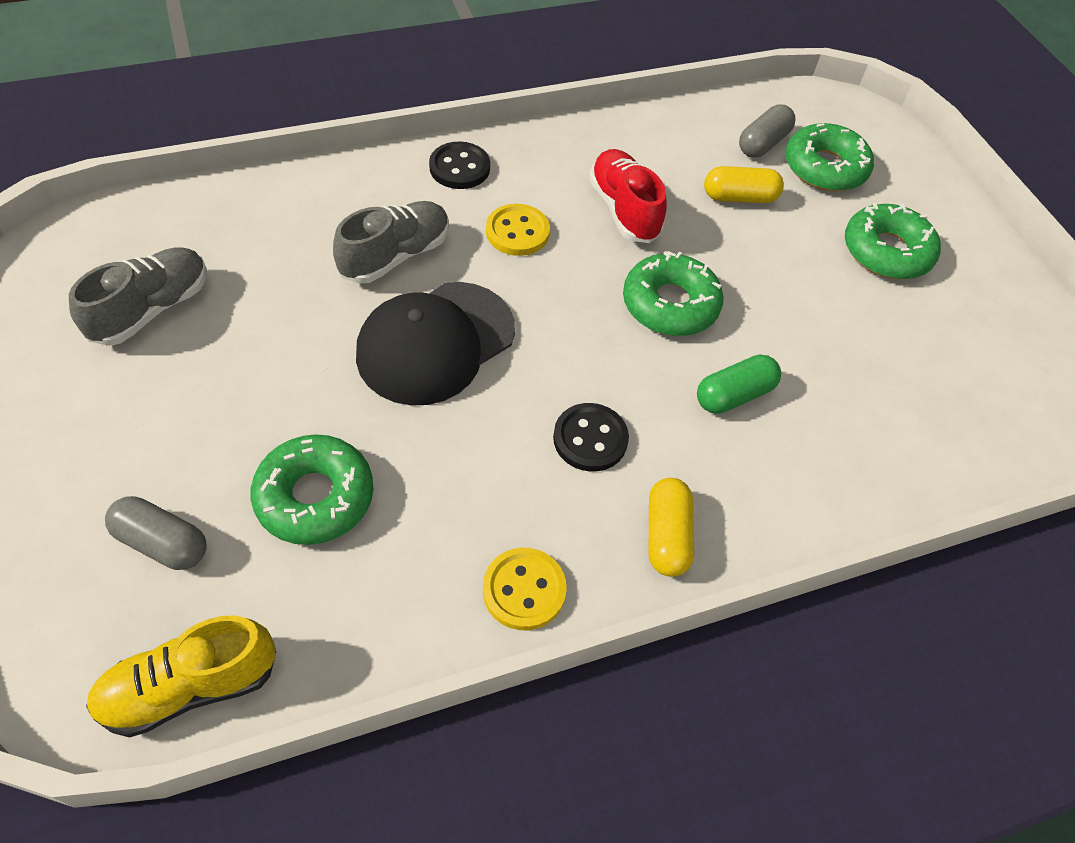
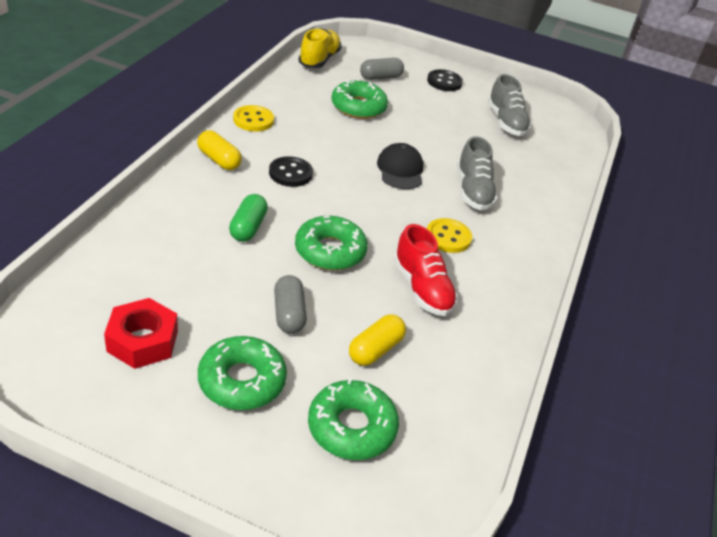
camera: 130 degrees right, 15 degrees down
(435, 343) = (400, 170): black cap -> black cap, size x0.64
(459, 168) = (526, 251): black button -> black button (444, 82)
(624, 210) = (422, 288): red shoe -> red shoe turned 45 degrees clockwise
(762, 143) = (415, 413): grey capsule -> grey capsule (289, 314)
(956, 342) = (142, 341): none -> red nut

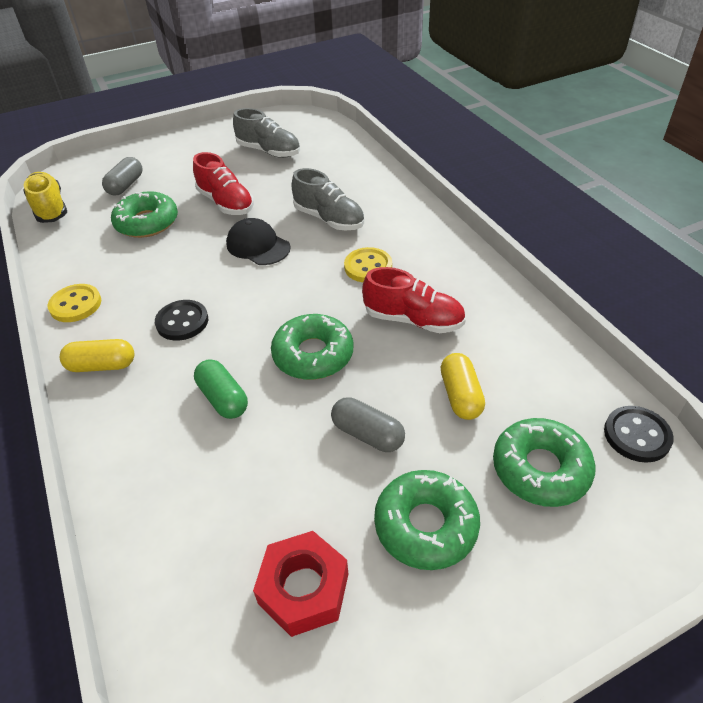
camera: 40 degrees left, 5 degrees up
(423, 131) = (226, 203): none -> red shoe
(444, 82) = (180, 153): black button -> black button (637, 435)

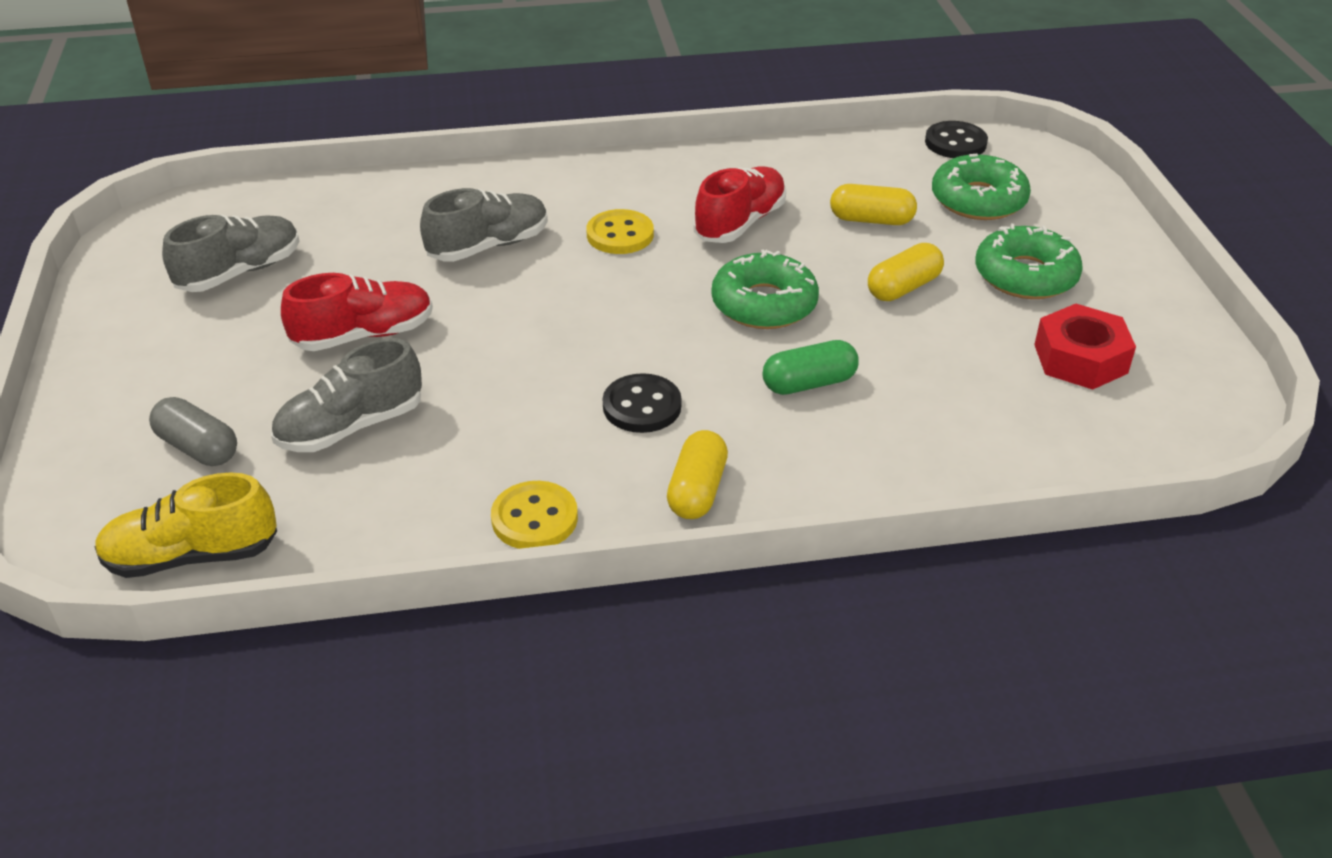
camera: 75 degrees left, 5 degrees down
(147, 222) = (351, 427): green donut -> grey shoe
(258, 246) = (507, 317): black cap -> none
(367, 434) = (903, 287): grey capsule -> yellow capsule

